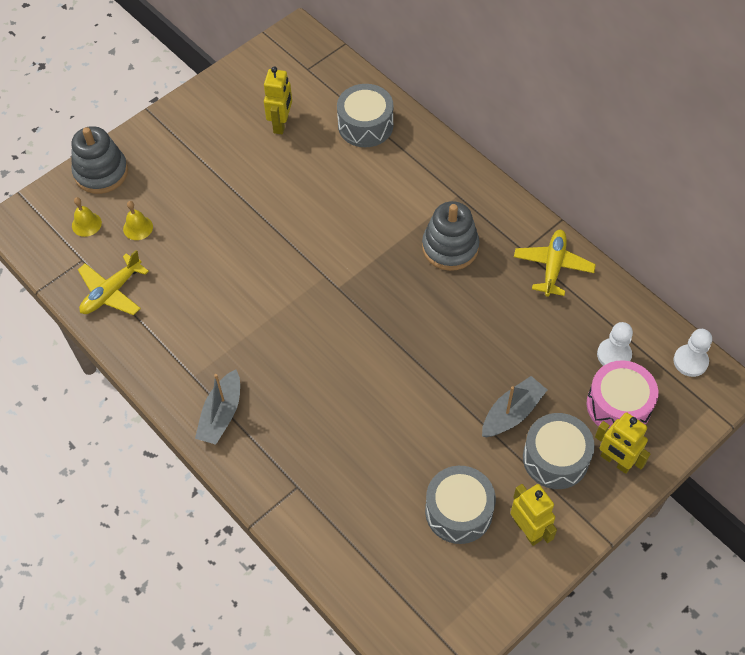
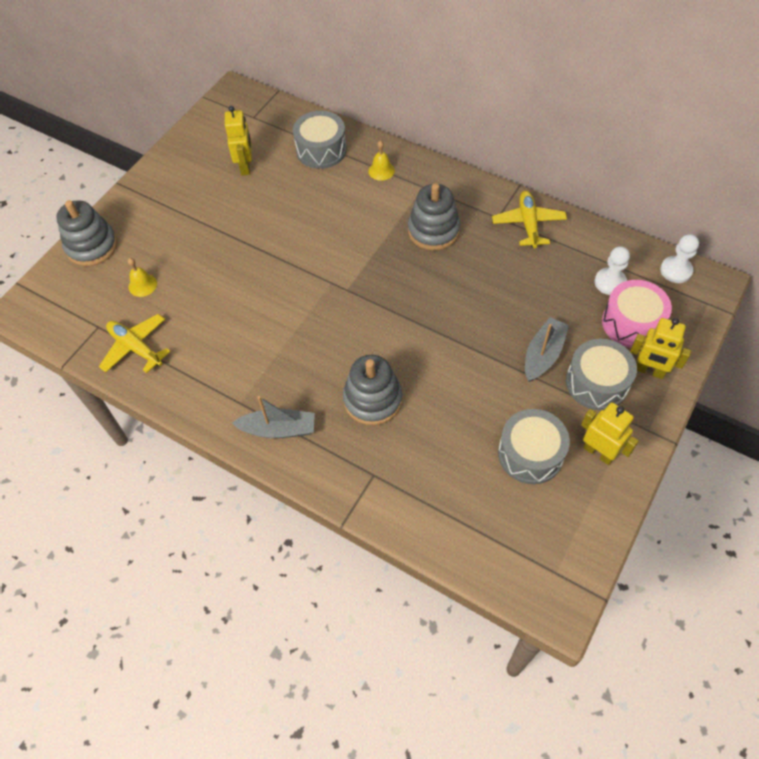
camera: 15 degrees left, 0 degrees up
(86, 224) = (92, 294): yellow bell -> yellow bell (381, 170)
(112, 292) = (136, 348): yellow plane -> yellow plane turned 105 degrees clockwise
(221, 414) = (278, 429): grey boat -> grey boat turned 90 degrees counterclockwise
(323, 411) = (373, 399): none -> grey stacking toy

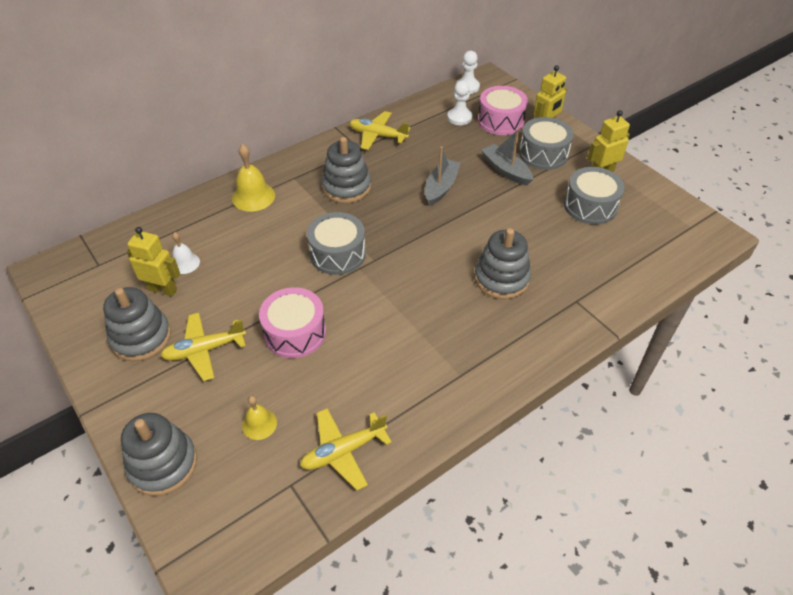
camera: 70 degrees left, 10 degrees down
(194, 178) = (141, 337): none -> grey stacking toy
(197, 221) = (204, 350): none -> yellow plane
(238, 268) = (295, 333): none -> pink drum
(278, 429) = (504, 353): grey boat -> grey boat (441, 187)
(279, 165) = (185, 263): none -> white bell
(321, 150) = (192, 228): grey drum -> grey drum (337, 254)
(381, 170) = (253, 196): yellow bell -> yellow bell, size x1.63

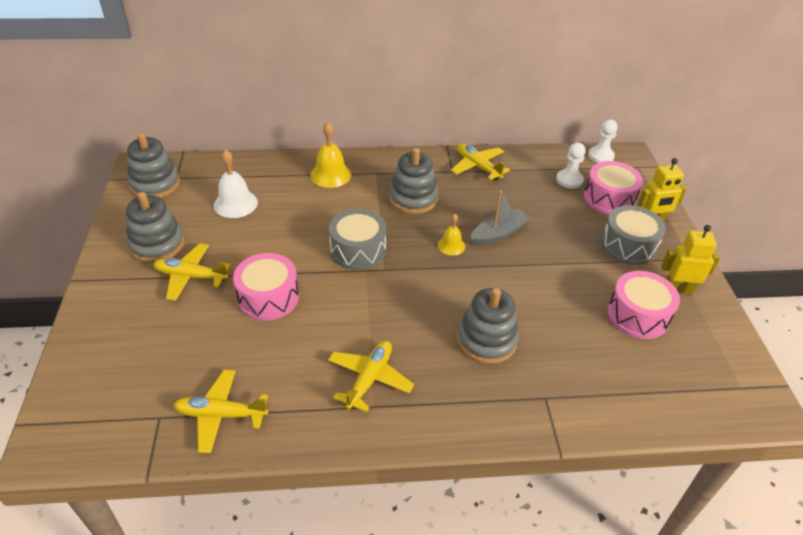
camera: 30 degrees right, 5 degrees down
(163, 289) = (203, 216): yellow robot -> none
(163, 464) = (88, 347): grey stacking toy -> grey stacking toy (155, 184)
(185, 263) = (235, 203): white bell -> white bell, size x1.63
(259, 424) = (179, 355): yellow bell -> yellow bell (451, 245)
(439, 356) = (369, 379): none -> yellow plane
(506, 170) = (575, 245): grey boat -> none
(590, 206) = (638, 315): grey drum -> pink drum

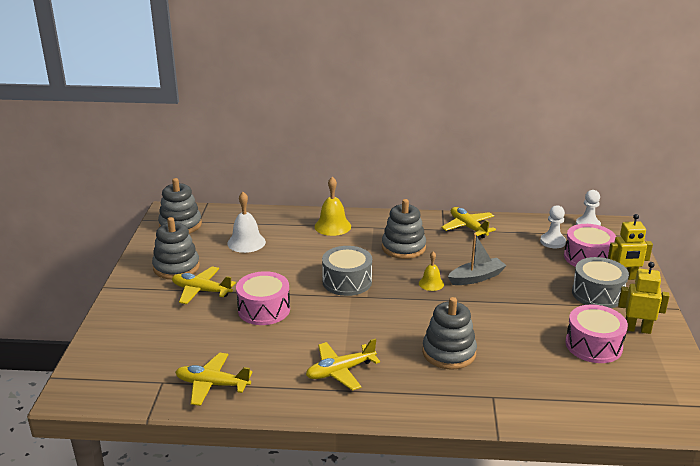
camera: 10 degrees right, 15 degrees down
(369, 379) = (340, 371): yellow plane -> yellow plane turned 150 degrees counterclockwise

